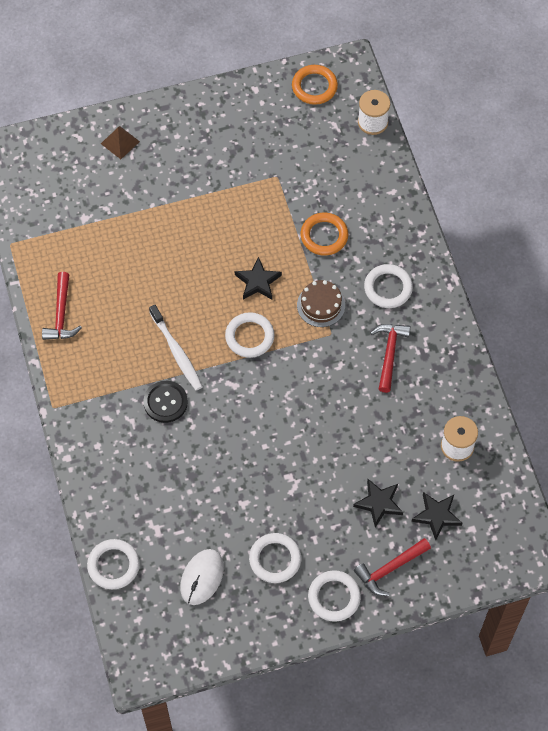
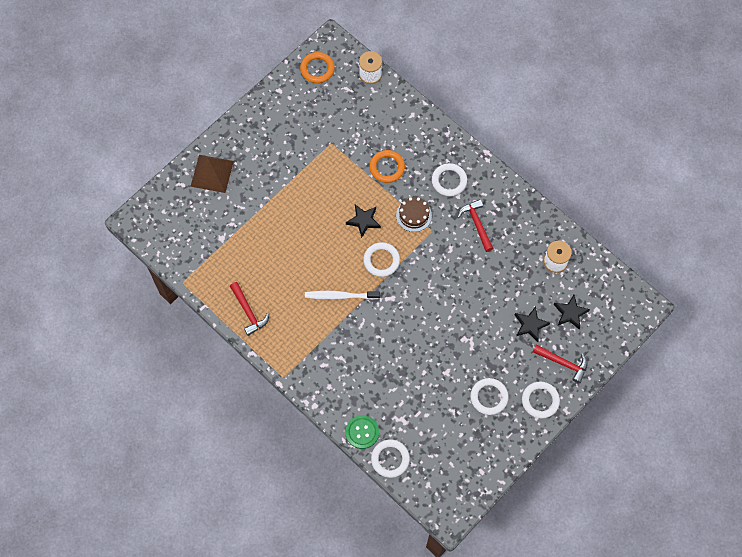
camera: 30 degrees left, 5 degrees up
(101, 517) = (362, 432): none -> green button
(120, 142) = (212, 173): brown pyramid -> brown pyramid, size x1.68
(165, 402) = (355, 333): black button -> none
(176, 351) = (340, 296): white toothbrush -> white toothbrush turned 150 degrees clockwise
(202, 577) = (451, 435): white mouse -> none
(390, 569) = (563, 363): red hammer -> red hammer turned 90 degrees counterclockwise

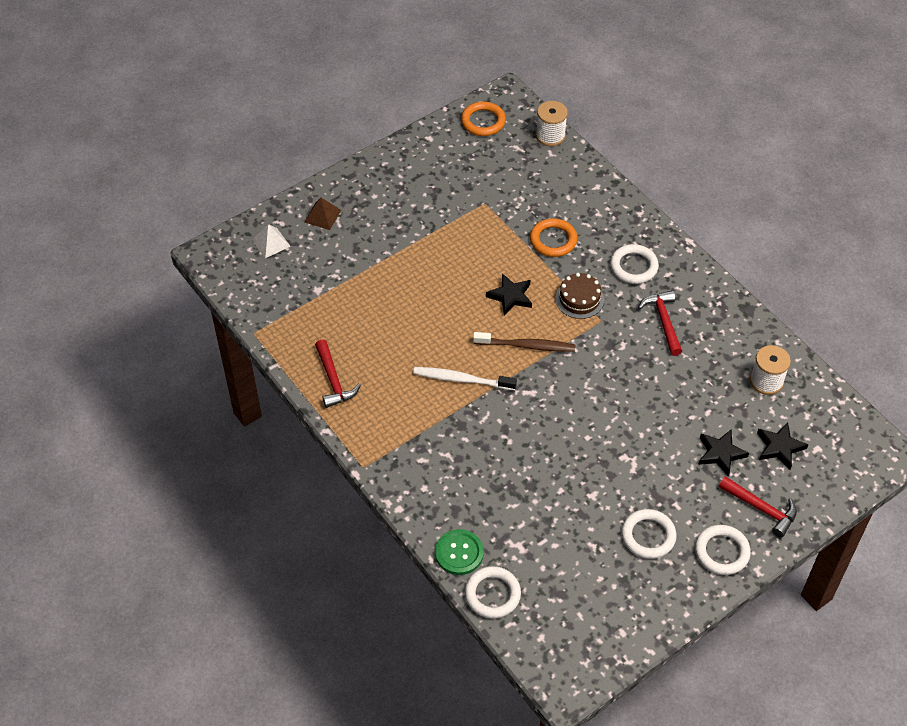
camera: 10 degrees right, 15 degrees down
(178, 203) = (271, 243): none -> white pyramid
(212, 173) = (322, 216): brown pyramid -> brown pyramid, size x0.60
(381, 260) = (526, 346): white ring -> brown toothbrush

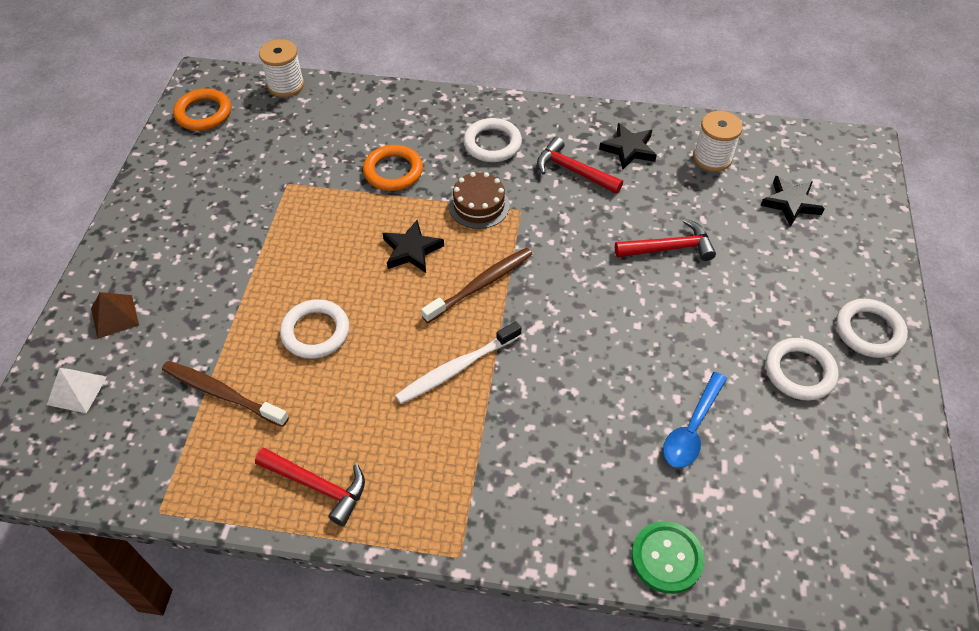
camera: 45 degrees left, 0 degrees up
(334, 299) = (222, 394): none -> brown toothbrush
(492, 594) = (750, 571): white ring -> white ring (315, 332)
(548, 511) = (692, 429): none -> blue spoon
(720, 453) = (757, 246): black star -> black star (629, 149)
(761, 508) = (845, 266): red hammer -> red hammer (669, 248)

